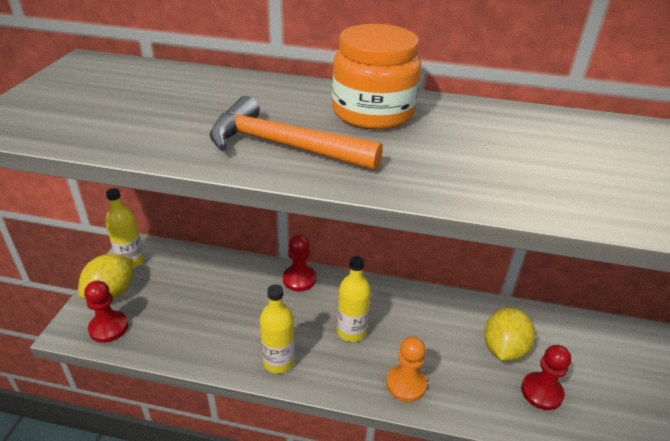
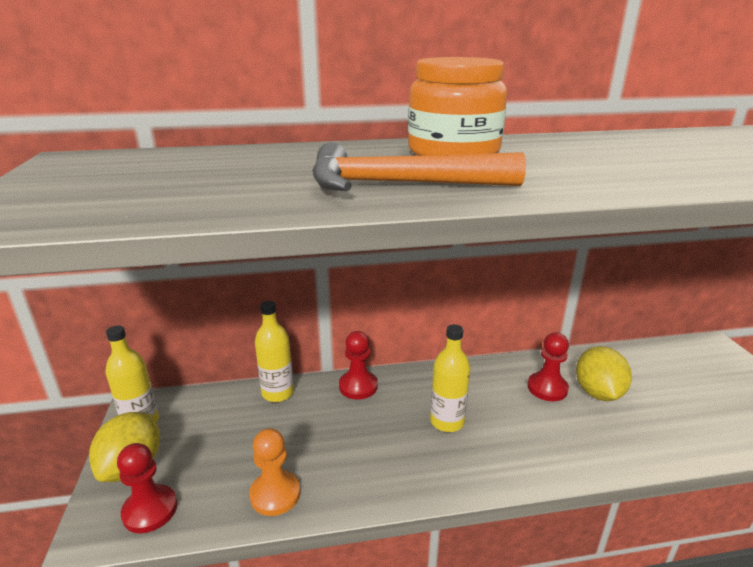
camera: 20 degrees left, 10 degrees down
(278, 361) = (390, 478): yellow bottle -> yellow bottle (278, 393)
(406, 384) = (536, 455): orange pawn -> orange pawn (275, 494)
(541, 392) = (658, 420): red pawn -> red pawn (547, 388)

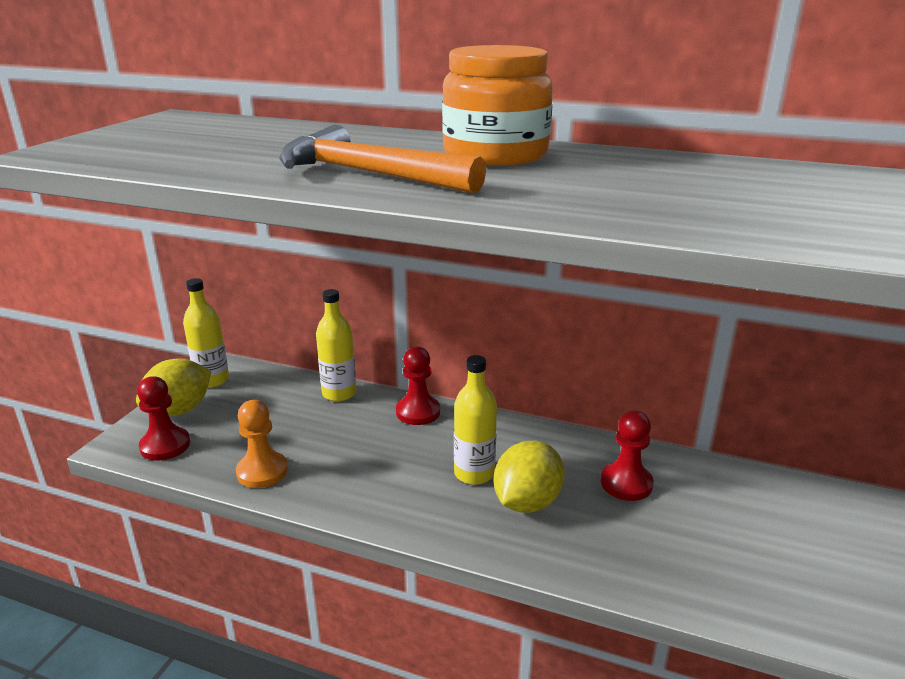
camera: 30 degrees right, 0 degrees up
(598, 393) = (687, 510): yellow lemon -> yellow lemon (527, 502)

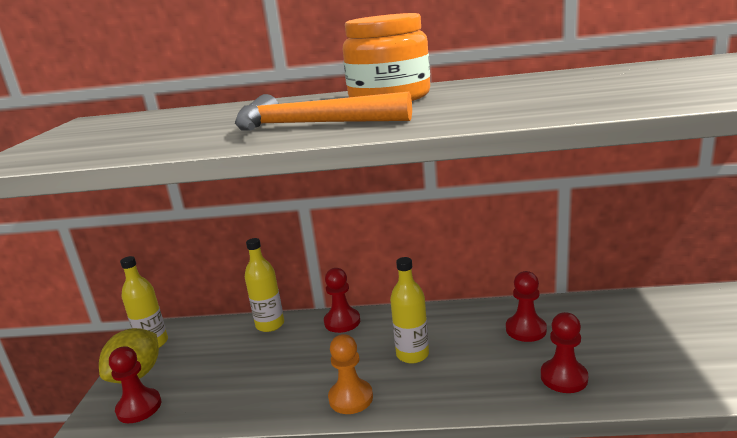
camera: 15 degrees left, 5 degrees down
(262, 471) = (239, 403): orange pawn -> orange pawn (350, 398)
(527, 502) = (464, 364): yellow lemon -> none
(636, 555) = (564, 377): none -> red pawn

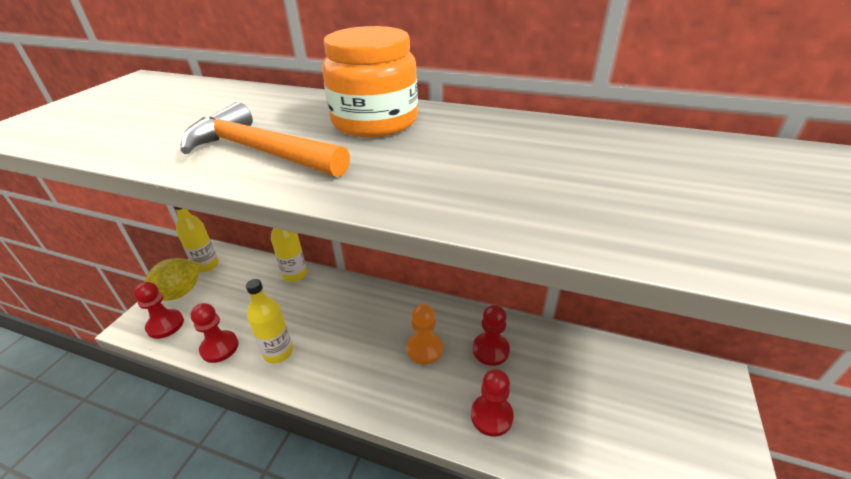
camera: 15 degrees right, 15 degrees up
(342, 322) = (349, 290): red pawn -> red pawn (219, 347)
(350, 398) = (311, 372): orange pawn -> orange pawn (424, 349)
(412, 354) = (382, 344): yellow bottle -> yellow bottle (278, 352)

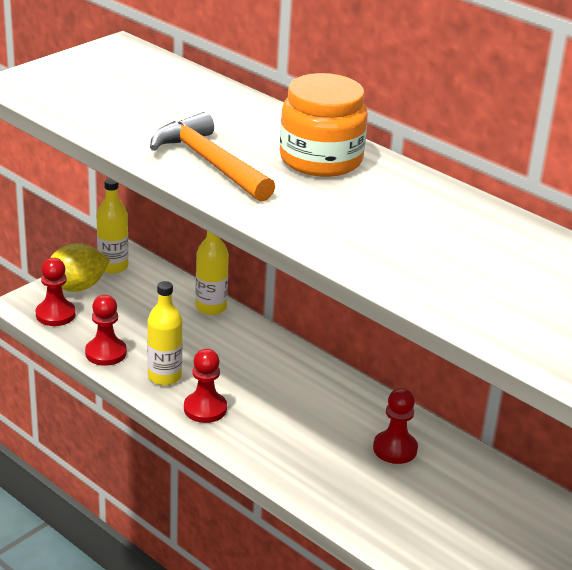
camera: 20 degrees right, 5 degrees down
(424, 349) = (321, 424): orange pawn -> none
(491, 416) = (356, 498): red pawn -> red pawn (205, 409)

